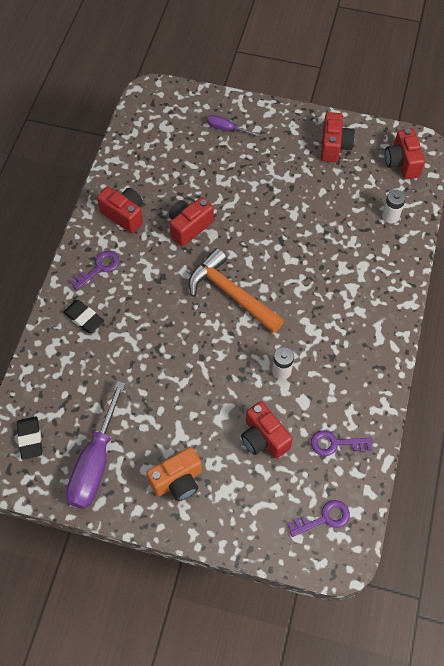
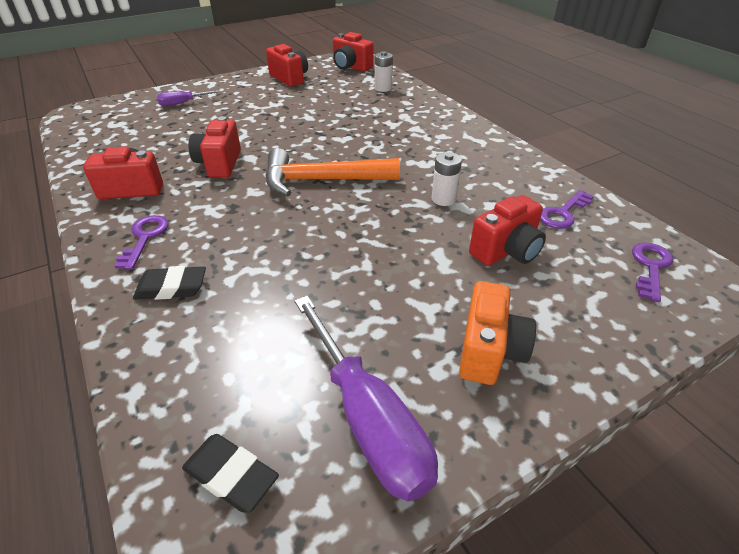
camera: 45 degrees left, 20 degrees down
(263, 438) = (506, 251): red camera -> red camera turned 45 degrees counterclockwise

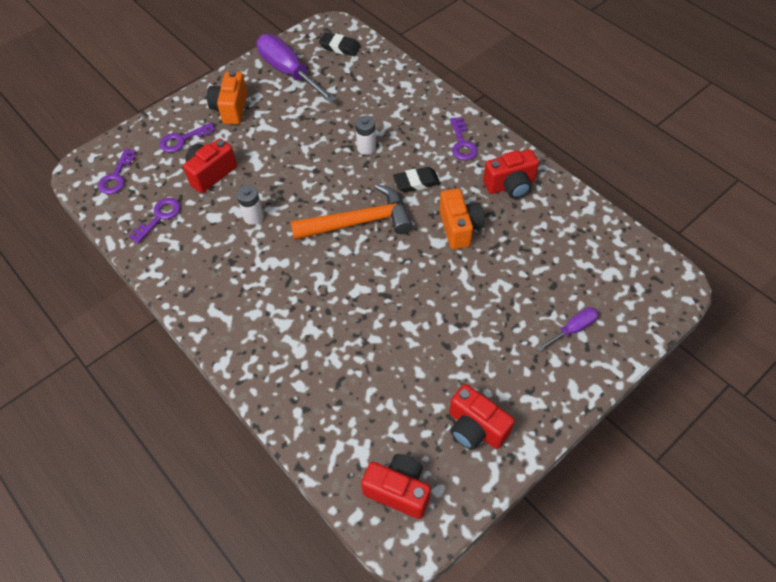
camera: 170 degrees right, 15 degrees up
(172, 287) = (418, 114): black eraser -> black eraser (416, 182)
(219, 164) = (459, 228): red camera -> orange camera
(383, 88) = (335, 420): white battery -> white battery (366, 148)
(565, 306) = (182, 140): none -> purple key

